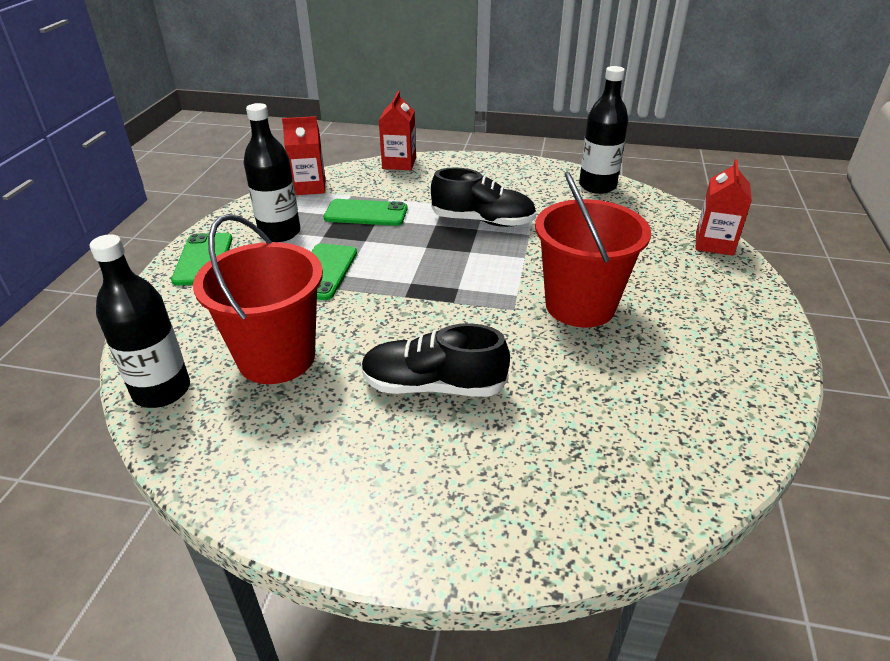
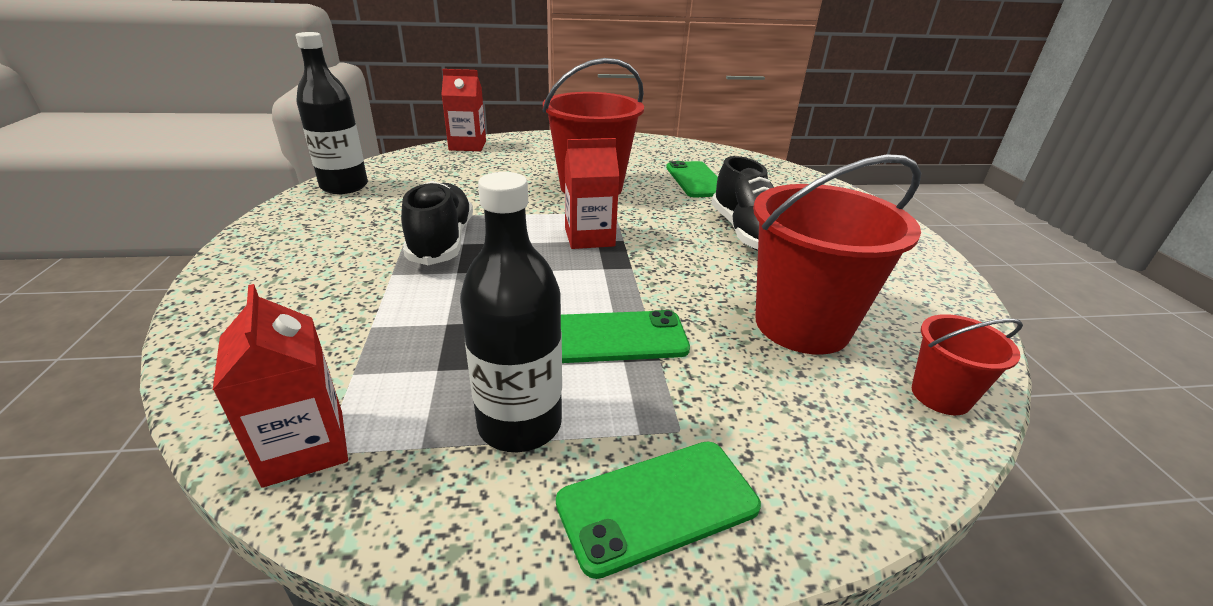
camera: 110 degrees left, 5 degrees down
(162, 390) = (940, 395): black bottle -> red bucket
(366, 213) = (429, 338): green phone -> green phone (696, 180)
(399, 163) = (207, 344): red carton -> red carton (589, 237)

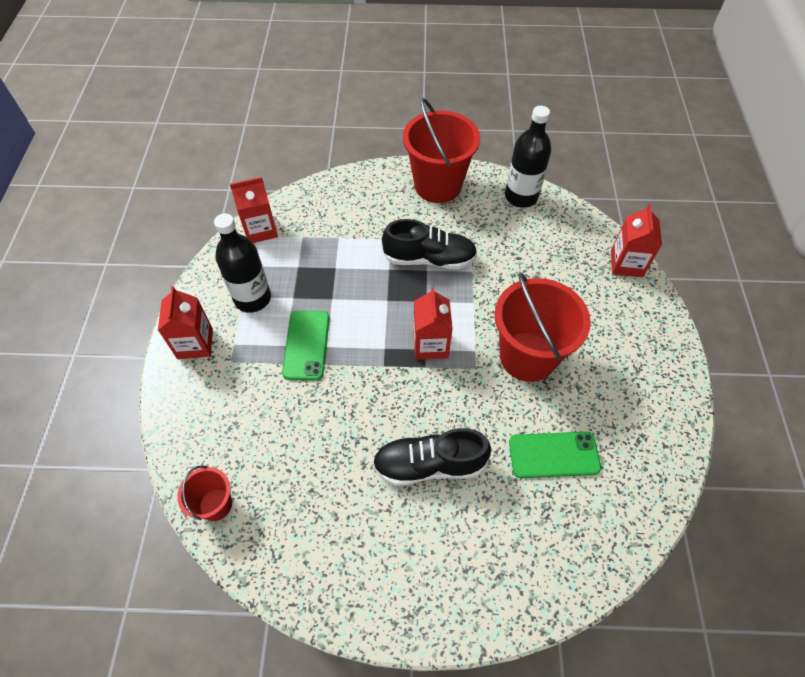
camera: 100 degrees right, 25 degrees up
(657, 504) = (195, 343): green phone -> red carton
(802, 325) = (297, 454): red bucket -> red bucket (438, 185)

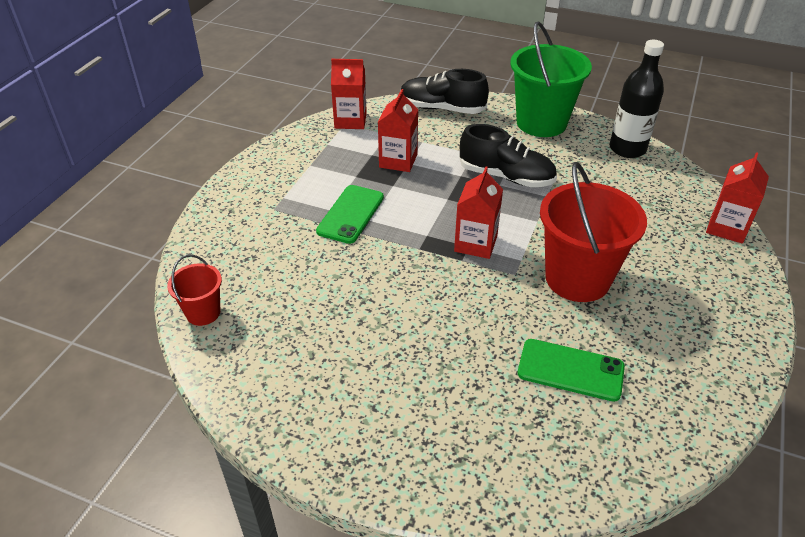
camera: 20 degrees right, 15 degrees down
(195, 343) = (248, 188): red carton -> red carton (398, 161)
(252, 298) = (317, 168): black bottle -> none
(429, 464) = (428, 340): black shoe -> black shoe (442, 108)
(438, 185) = (541, 123): red bucket -> green bucket

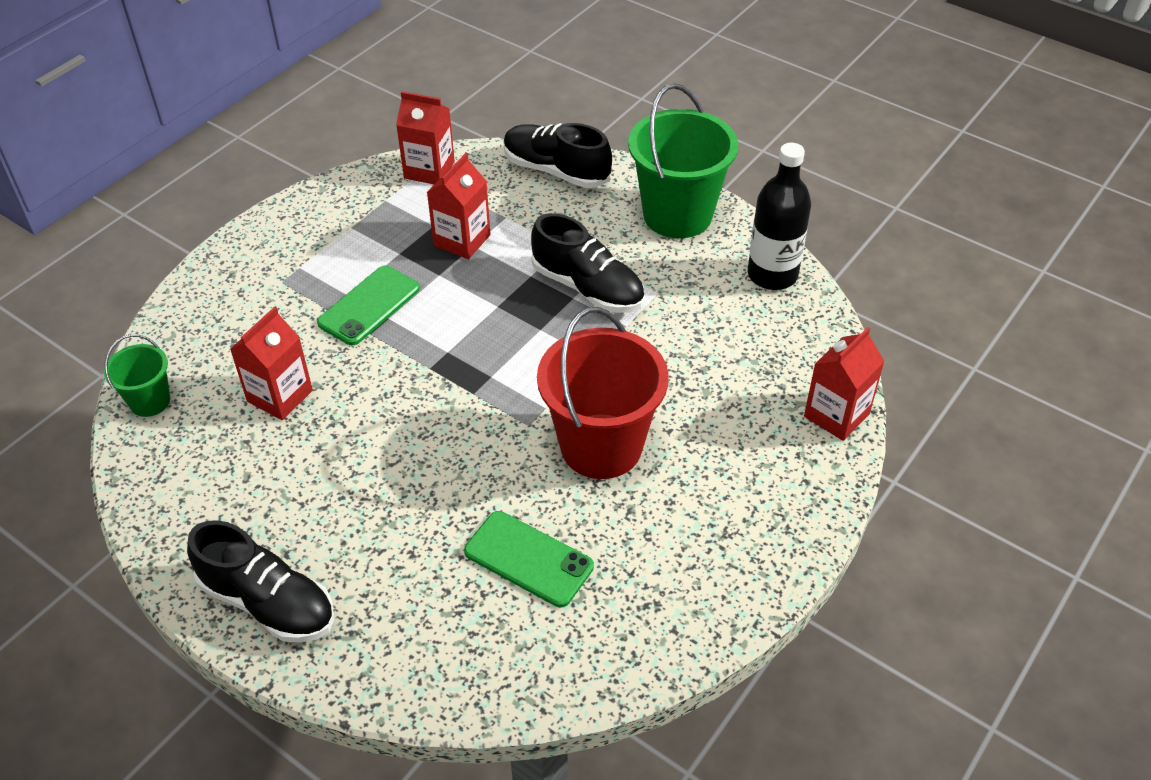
camera: 15 degrees right, 5 degrees up
(203, 313) = (150, 401): red bucket -> green bucket
(377, 450) = (268, 602): none -> black shoe
(475, 243) = (501, 374): red carton -> red carton (280, 396)

